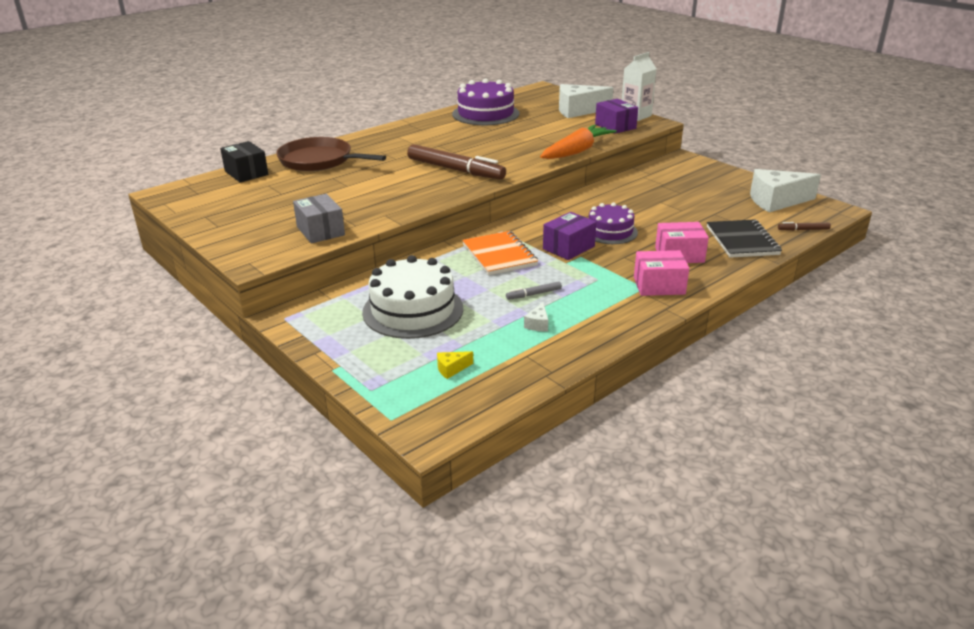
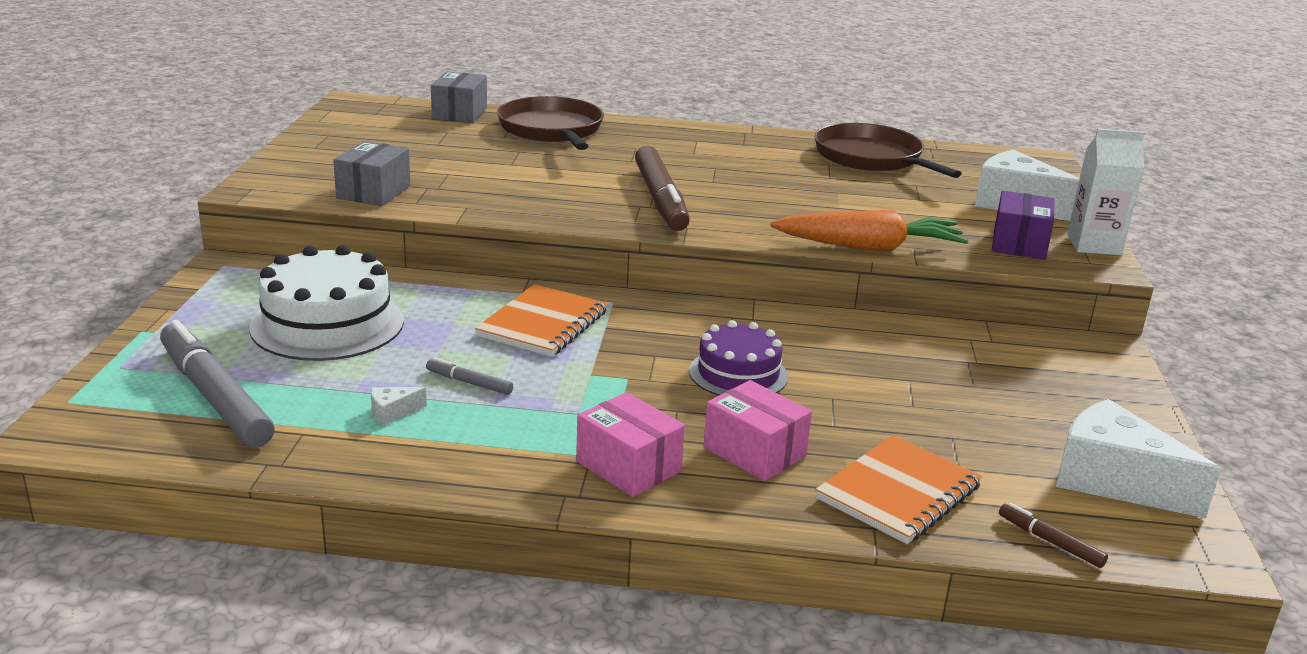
camera: 45 degrees right, 5 degrees down
(246, 173) = (459, 113): black box -> grey box
(451, 369) = (215, 396): yellow cheese -> grey marker
(485, 114) = (871, 158): purple cake -> brown pan
(568, 247) = (638, 361): purple box -> none
(742, 241) = (898, 493): black notebook -> orange notebook

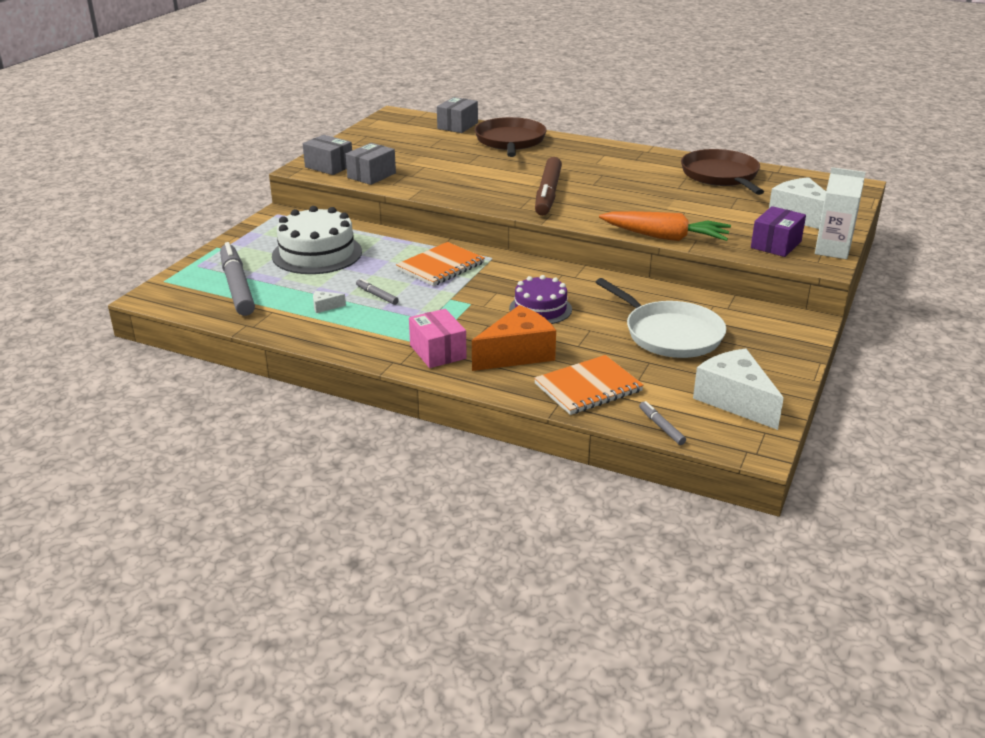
camera: 20 degrees right, 5 degrees up
(295, 183) = (329, 166): none -> grey box
(754, 452) = (517, 354): pink box -> orange cheese
(947, 389) = (669, 334): none -> white pan
(1050, 541) = (661, 427): brown marker -> grey marker

